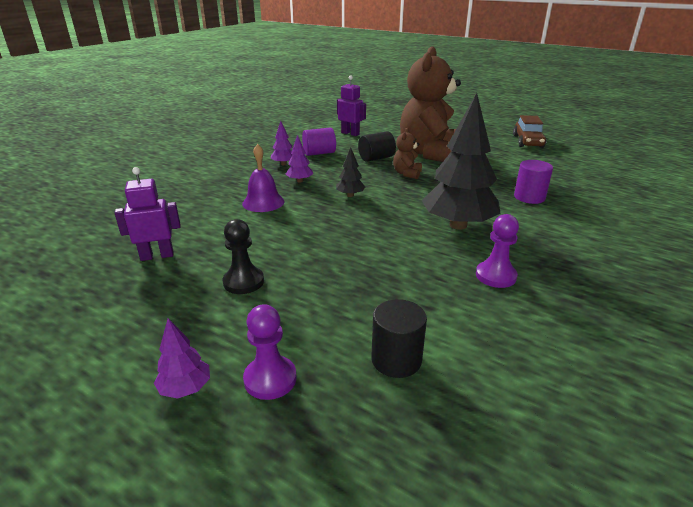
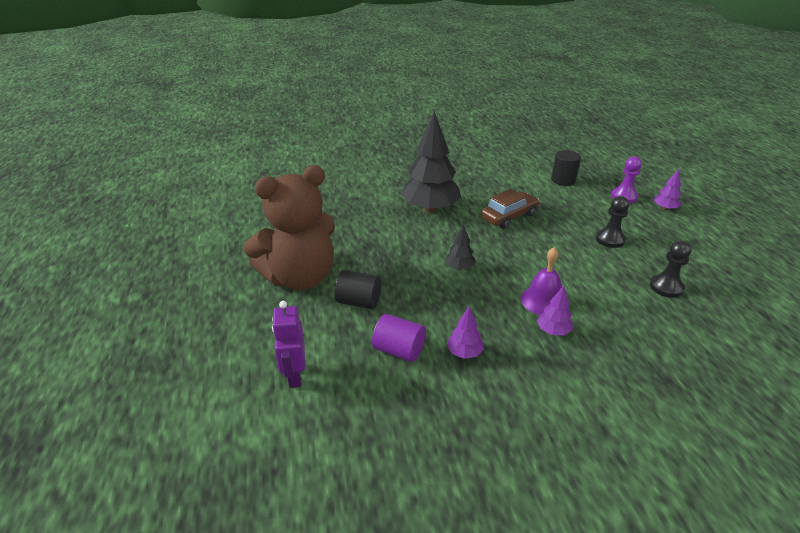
camera: 135 degrees left, 5 degrees up
(157, 256) = (666, 287): purple robot -> black pawn
(299, 181) = (480, 311): purple tree -> purple tree (553, 331)
(407, 174) = (374, 265): brown teddy bear -> none
(495, 276) = (466, 182): purple pawn -> none
(528, 141) = (188, 241): brown car -> brown car (509, 216)
(529, 197) = (344, 201): purple cylinder -> none

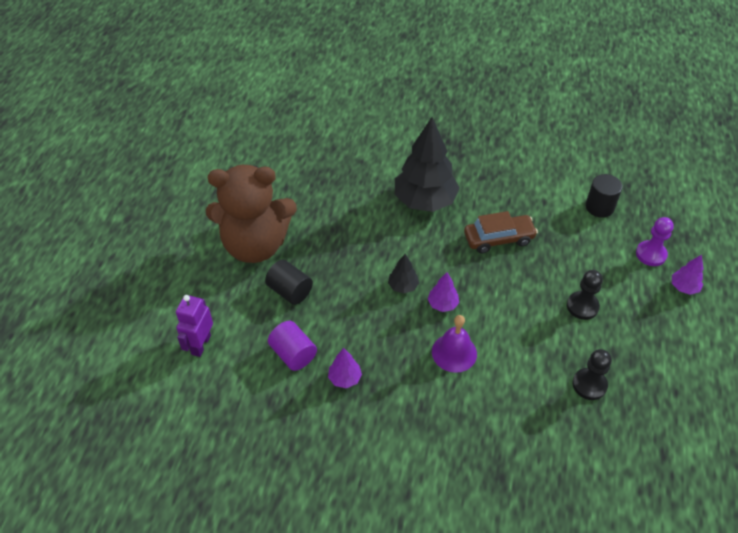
camera: 25 degrees right, 15 degrees up
(553, 331) = (437, 388): purple tree -> purple tree (442, 304)

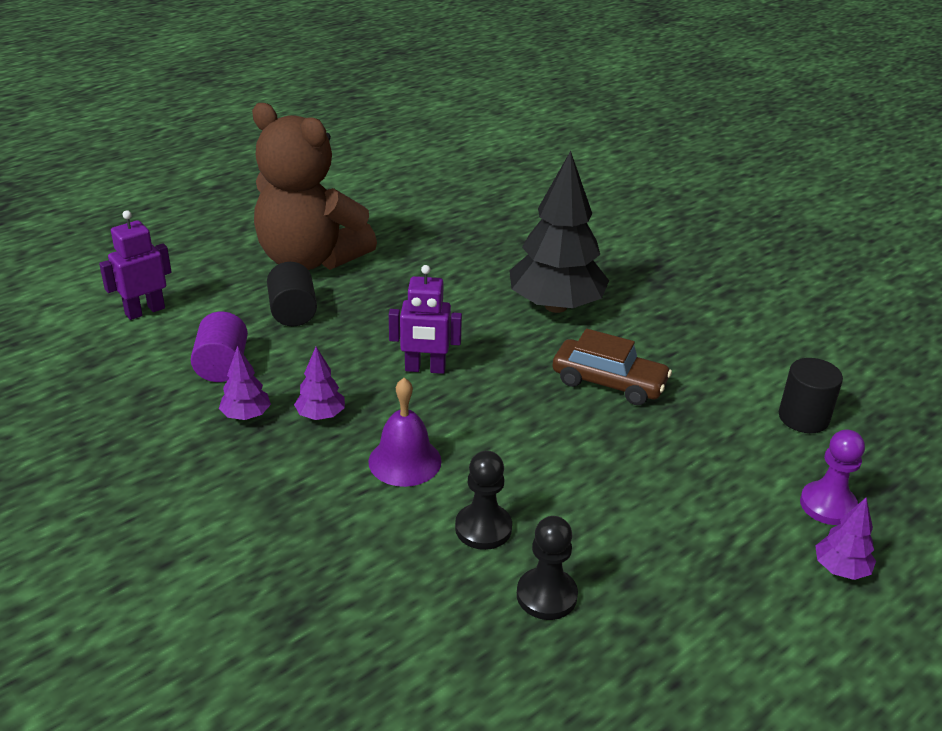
camera: 35 degrees right, 15 degrees down
(403, 286) = (425, 369): black tree -> purple robot
(442, 304) = (451, 409): purple tree -> purple tree (320, 415)
(582, 306) = (644, 507): black pawn -> black pawn (483, 528)

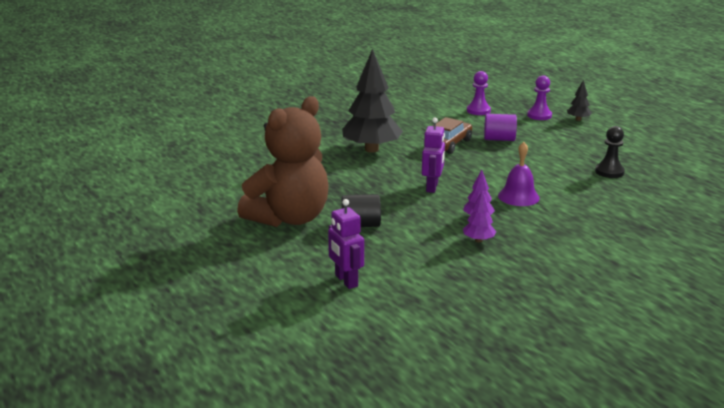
camera: 80 degrees left, 10 degrees down
(222, 366) = (423, 249): purple cylinder -> purple cylinder (499, 139)
(483, 528) = (568, 181): black pawn -> none
(803, 417) = (478, 111): black cylinder -> purple pawn
(840, 569) = (578, 119): purple tree -> black tree

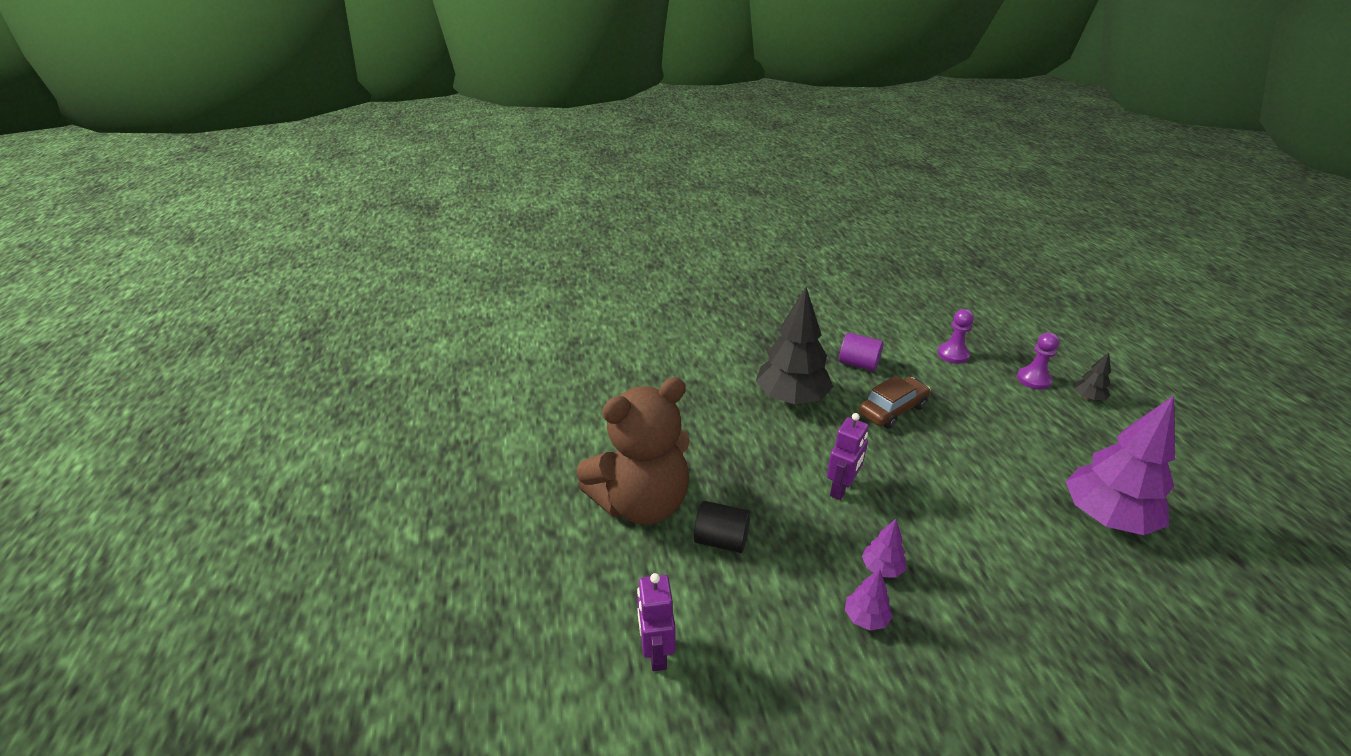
camera: 20 degrees right, 10 degrees up
(499, 139) = (963, 414): purple cylinder -> purple cylinder (858, 364)
(518, 196) = (953, 538): purple bell -> none
(609, 172) = (1106, 518): black pawn -> purple tree

